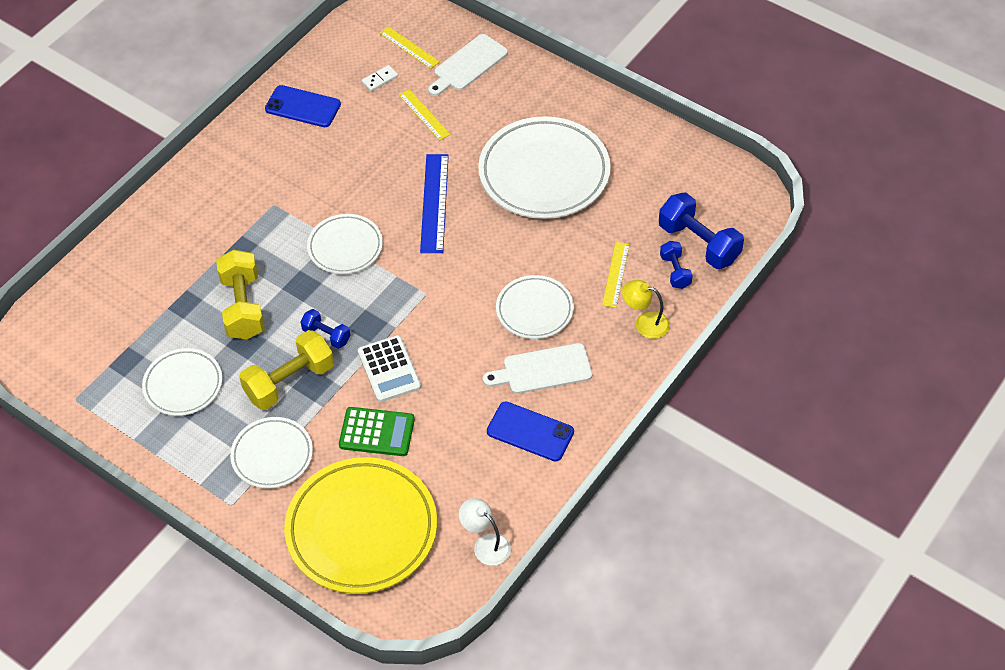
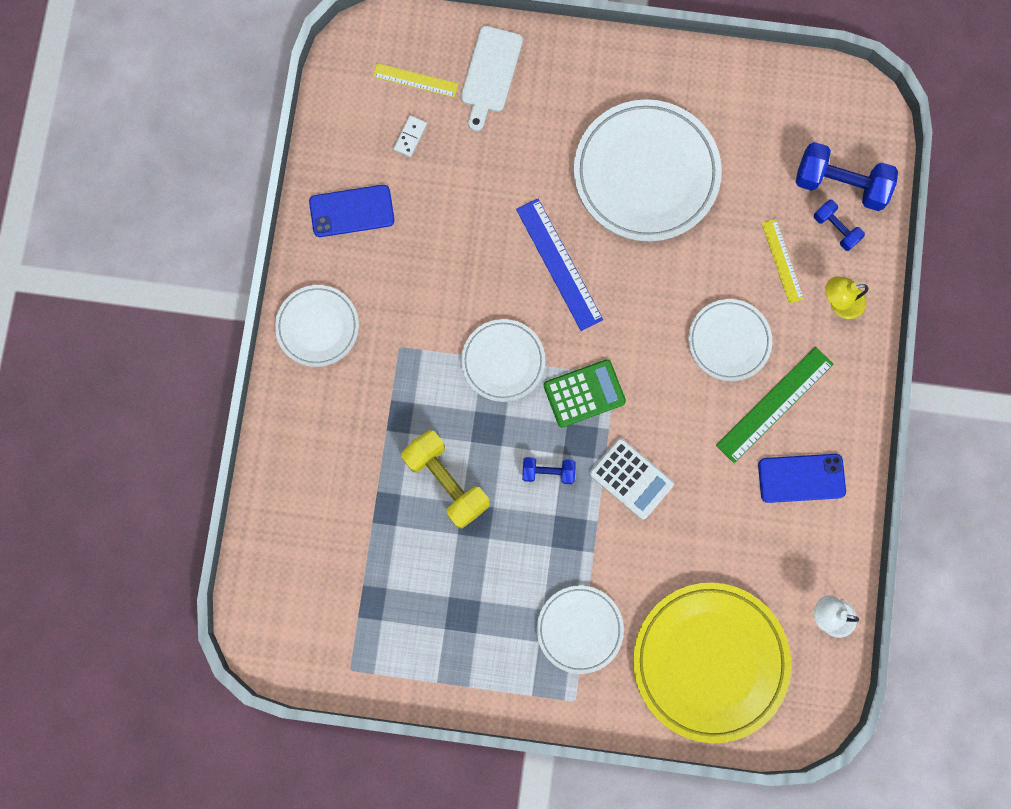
camera: 30 degrees left, 25 degrees up
(183, 385) = (445, 599): white plate -> white plate (317, 327)
(289, 382) = (545, 542): yellow dumbbell -> none
(377, 432) = (661, 553): green calculator -> green calculator (584, 393)
(424, 114) = (483, 159): yellow ruler -> none
(543, 370) = (774, 404): white cutting board -> green ruler

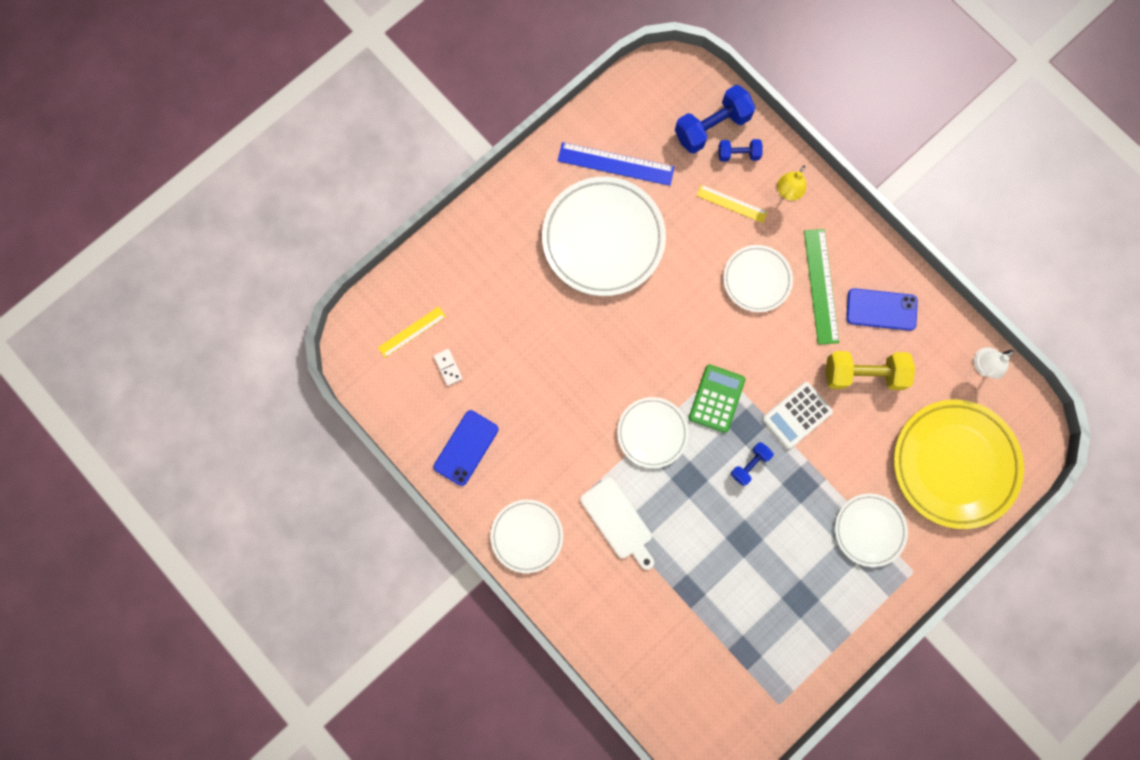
camera: 50 degrees left, 0 degrees up
(446, 482) = (703, 536): yellow dumbbell -> yellow dumbbell (863, 374)
(490, 74) = (450, 280): white cutting board -> white cutting board (618, 521)
(559, 264) = (617, 343): blue ruler -> blue ruler (615, 164)
(631, 479) = (797, 415): white calculator -> white calculator turned 150 degrees clockwise
(801, 478) = (881, 309): blue phone -> blue phone turned 60 degrees clockwise

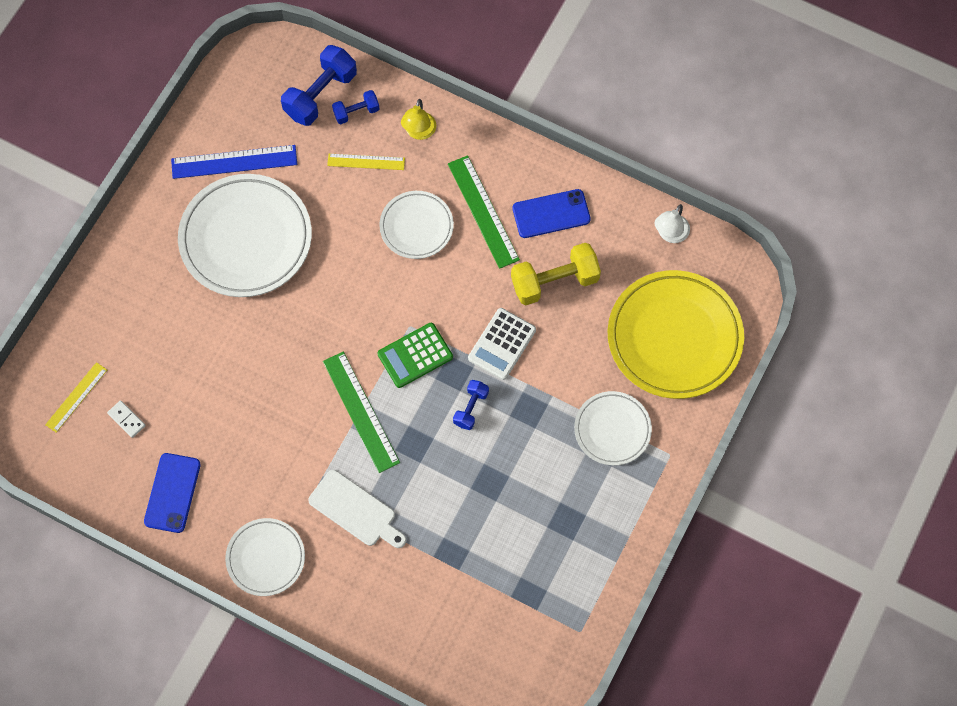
camera: 20 degrees left, 10 degrees down
(652, 433) = (361, 411): white plate -> green ruler
(716, 398) = (415, 355): green calculator -> green calculator turned 120 degrees counterclockwise

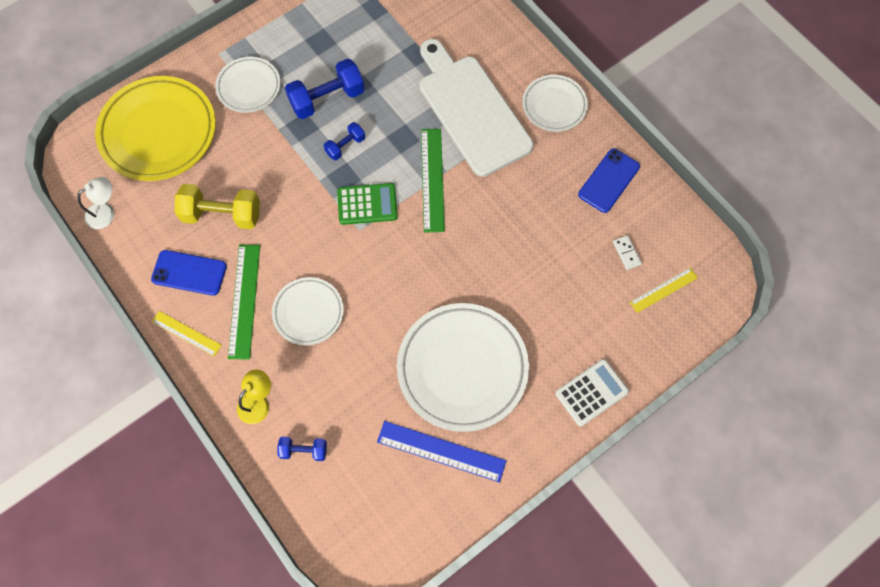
camera: 155 degrees left, 0 degrees up
(320, 95) = (328, 485): blue dumbbell -> blue dumbbell (327, 99)
(355, 510) = (471, 110): white cutting board -> white cutting board, size x1.84
(366, 162) = (320, 395): yellow ruler -> yellow ruler (186, 333)
(502, 344) = (293, 184): white calculator -> white calculator (591, 392)

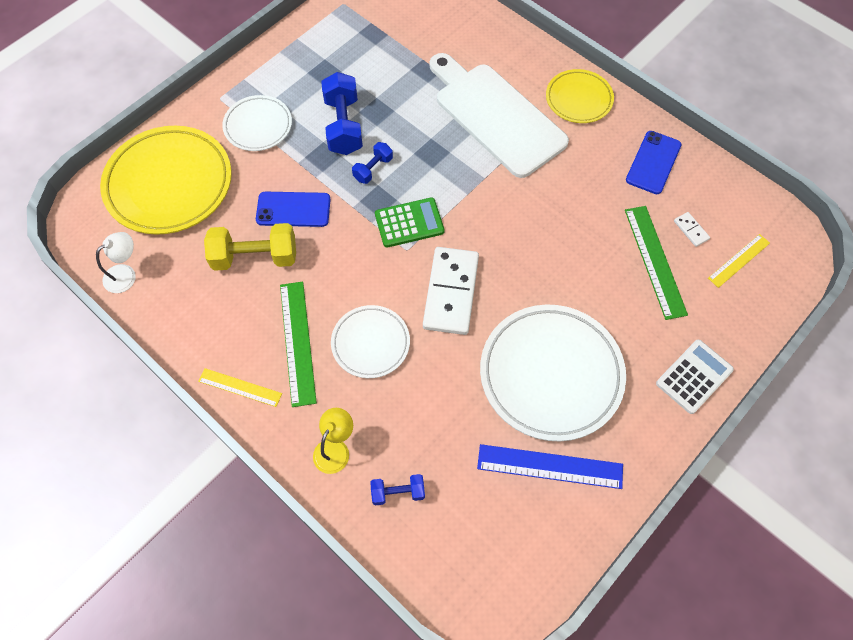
camera: 10 degrees left, 5 degrees down
(189, 273) = (230, 323): blue phone -> blue phone (293, 209)
(327, 99) = (343, 126): blue dumbbell -> blue dumbbell turned 60 degrees counterclockwise
(390, 277) = (450, 292): none -> white domino
(432, 179) = (472, 188): green ruler -> green ruler (655, 261)
(554, 105) = (578, 99): white plate -> yellow plate

